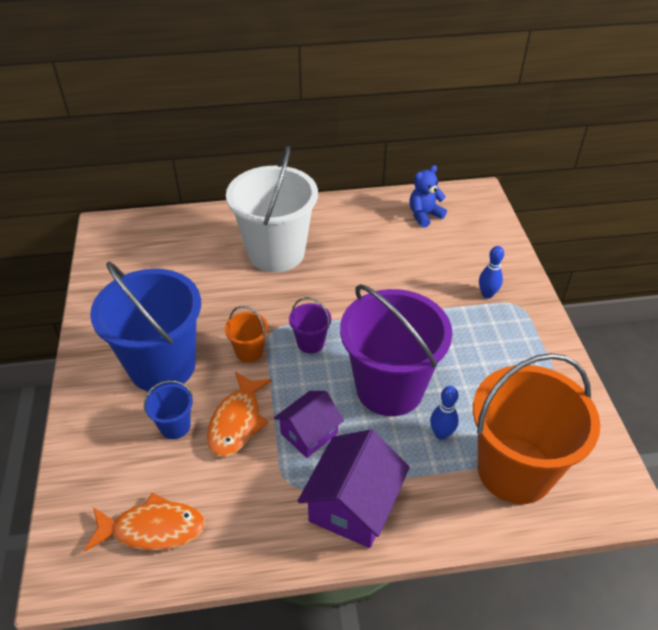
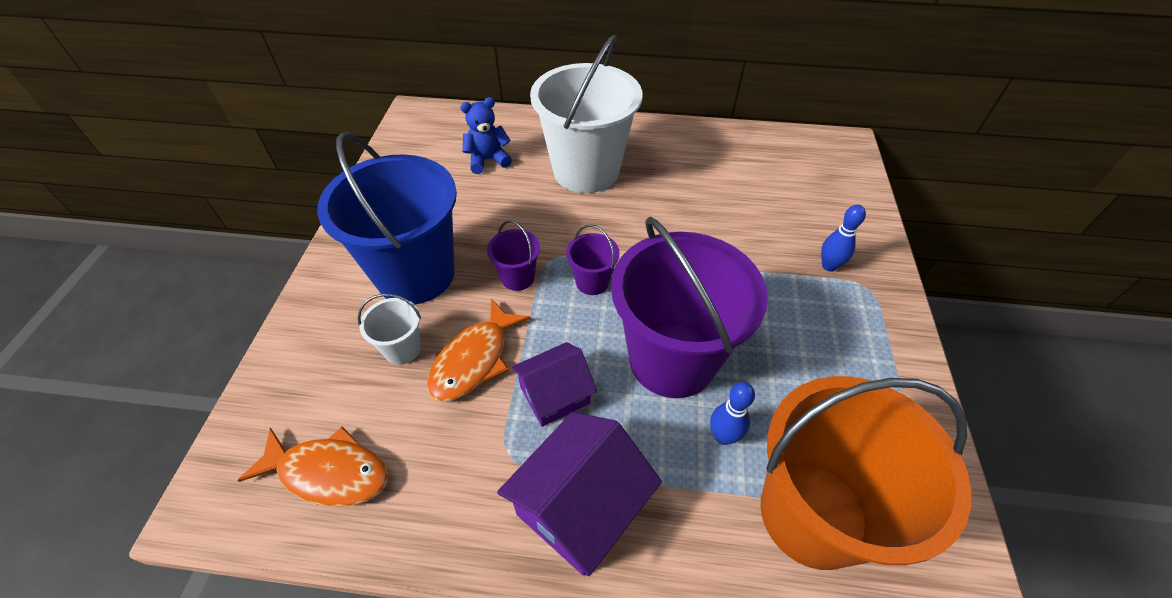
camera: 15 degrees right, 5 degrees up
(175, 426) = (402, 349): blue bucket -> white bucket
(249, 351) = (517, 278): orange bucket -> purple bucket
(424, 215) = (772, 158): blue teddy bear -> blue teddy bear (488, 160)

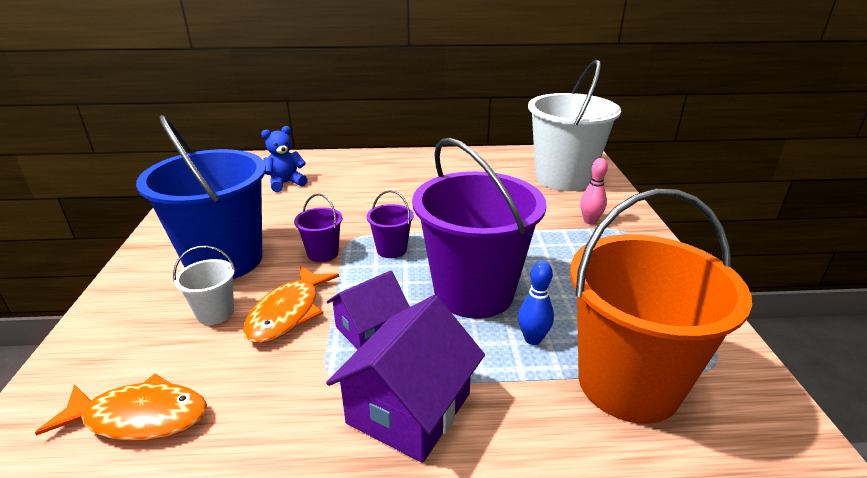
camera: 10 degrees left, 20 degrees down
(586, 171) = (373, 183): white bucket -> white bucket (563, 178)
(829, 266) = (590, 221): blue bowling pin -> pink bowling pin

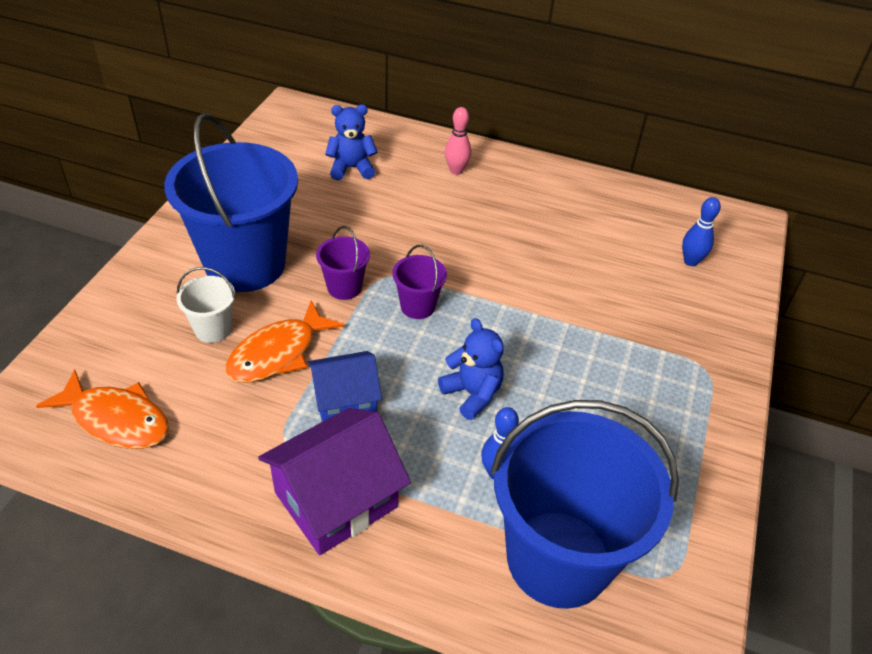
camera: 20 degrees right, 15 degrees up
(370, 329) = (345, 400): purple house -> blue house
(474, 292) = (472, 394): purple bucket -> blue teddy bear
(563, 178) = (690, 261): white bucket -> blue bowling pin
(590, 221) = (674, 341): pink bowling pin -> pink bowling pin (456, 170)
(628, 383) = (558, 558): orange bucket -> blue bucket

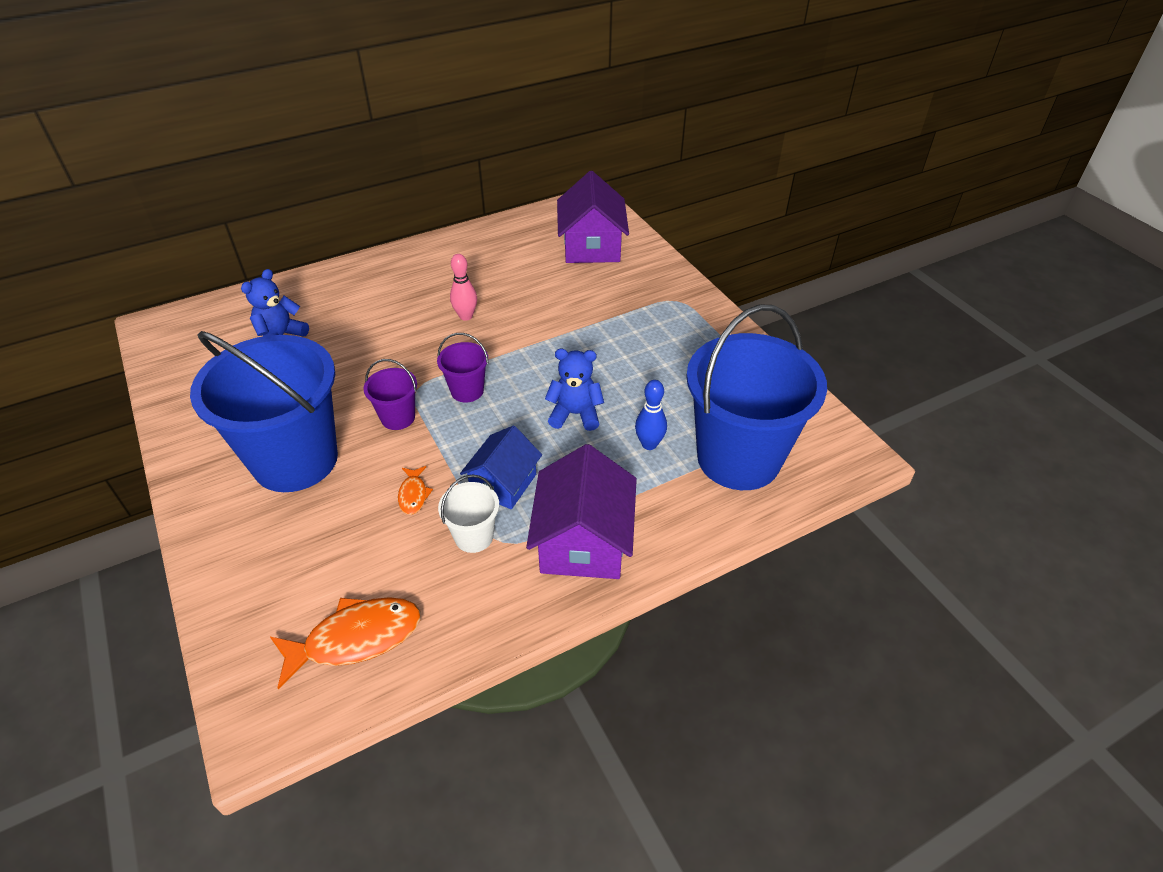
camera: 45 degrees left, 0 degrees up
(213, 329) = (338, 520): white bucket -> white bucket (474, 536)
(278, 353) = (413, 495): orange fish -> orange fish, size x0.50
(456, 170) = (366, 287): pink bowling pin -> pink bowling pin (466, 316)
(690, 261) = (591, 246): blue bowling pin -> purple house

